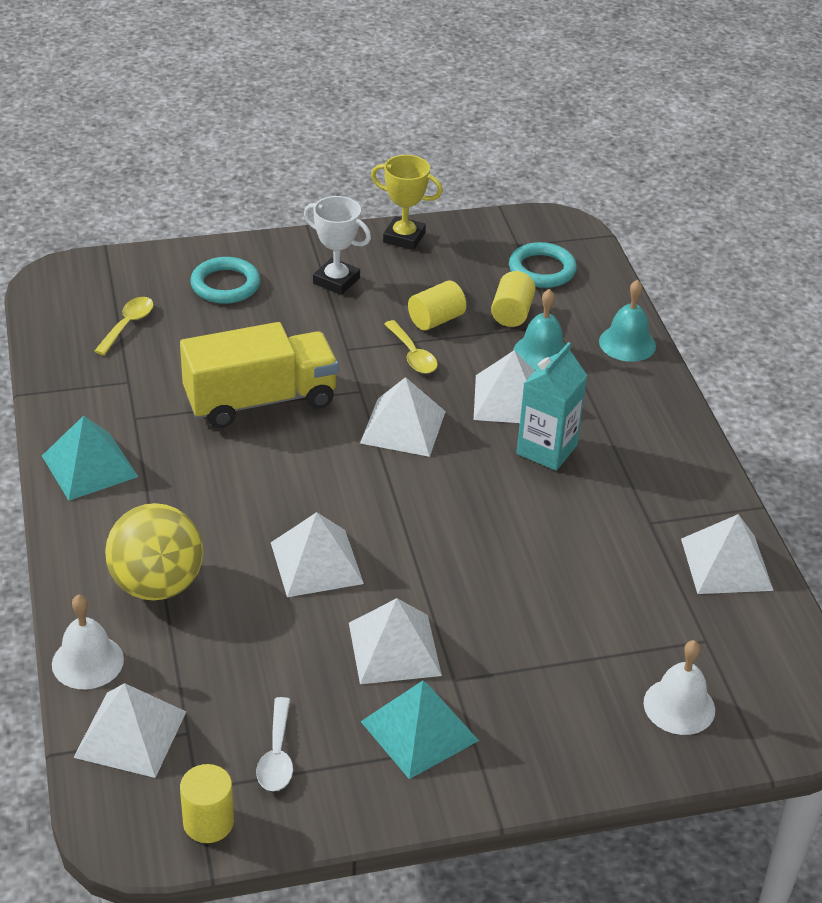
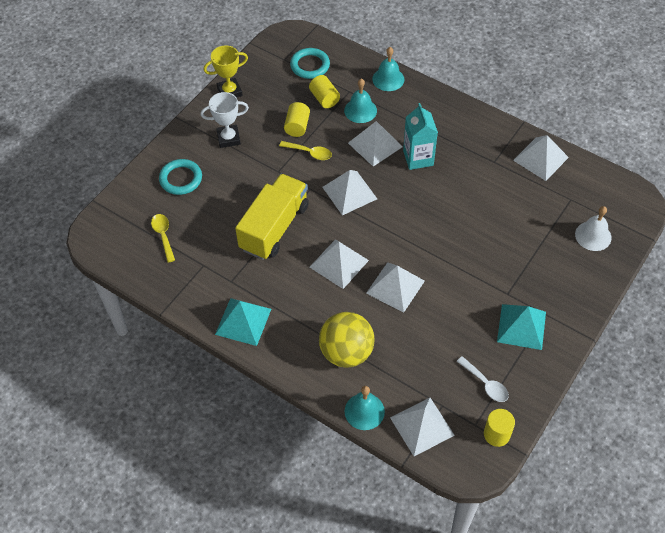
camera: 40 degrees left, 15 degrees up
(87, 661) = (364, 411): white bell -> turquoise bell
(394, 648) = (471, 299): white pyramid -> white pyramid (339, 263)

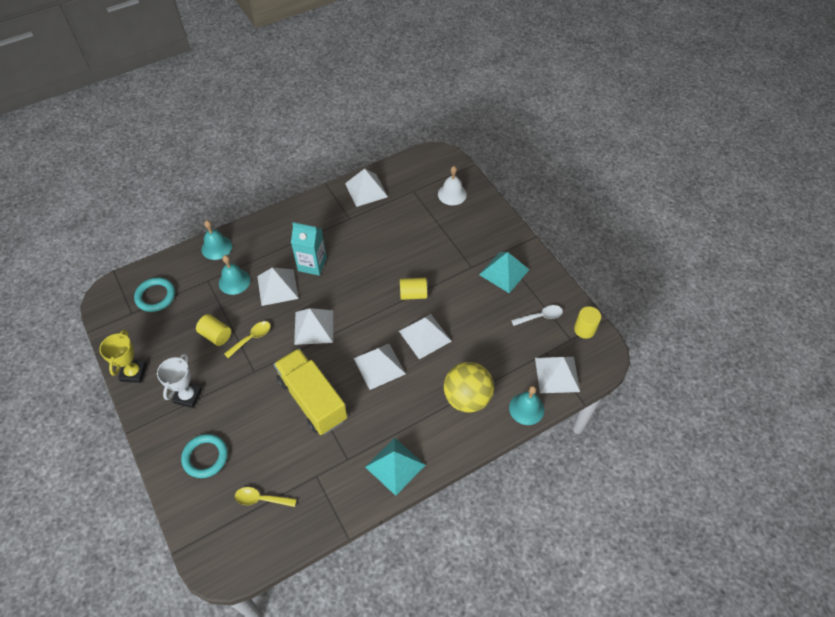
camera: 65 degrees left, 0 degrees up
(324, 98) = (201, 301): yellow cylinder -> yellow cylinder (413, 294)

